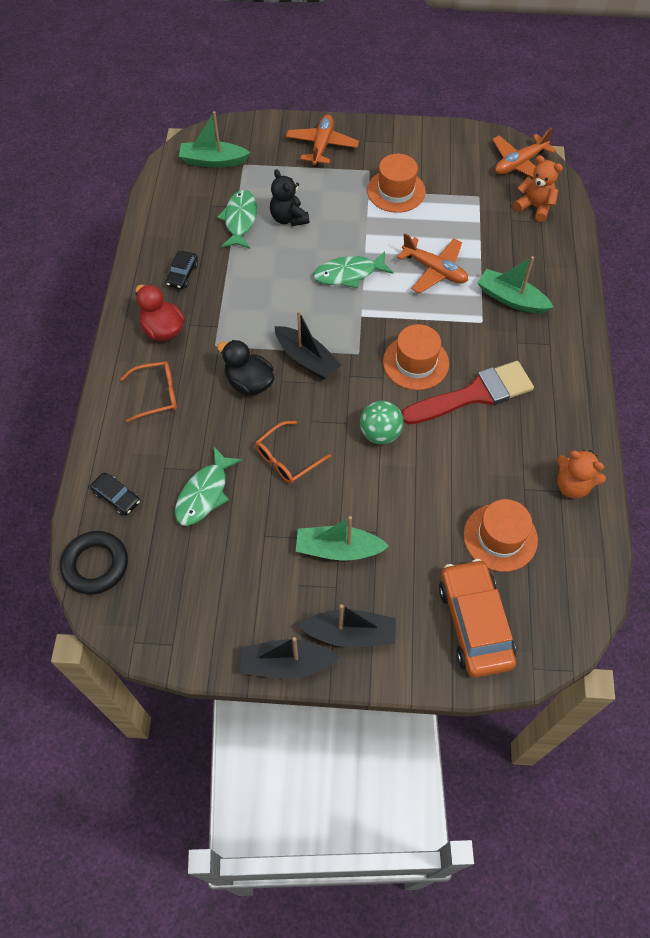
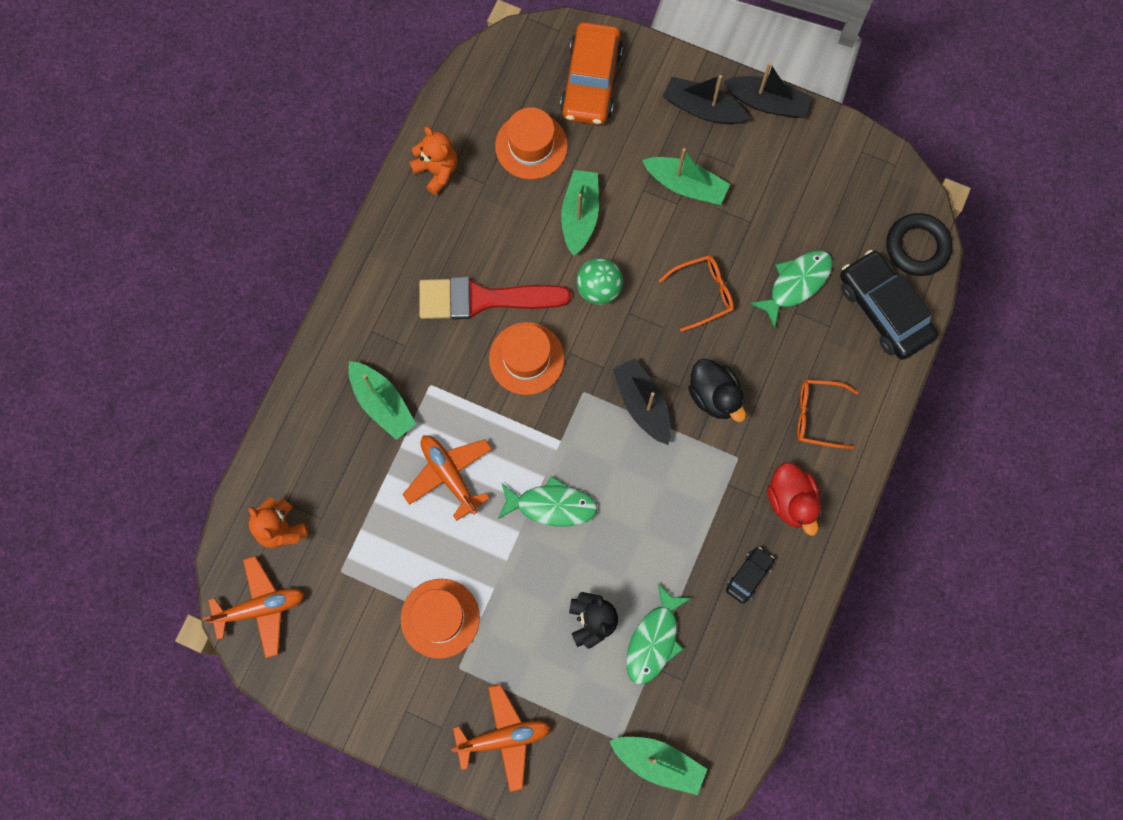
camera: 160 degrees left, 15 degrees up
(117, 497) = (884, 310): black car -> black car, size x2.05
(322, 146) = (503, 738): orange plane -> orange plane turned 135 degrees counterclockwise
(425, 489) = (580, 215): none -> green boat

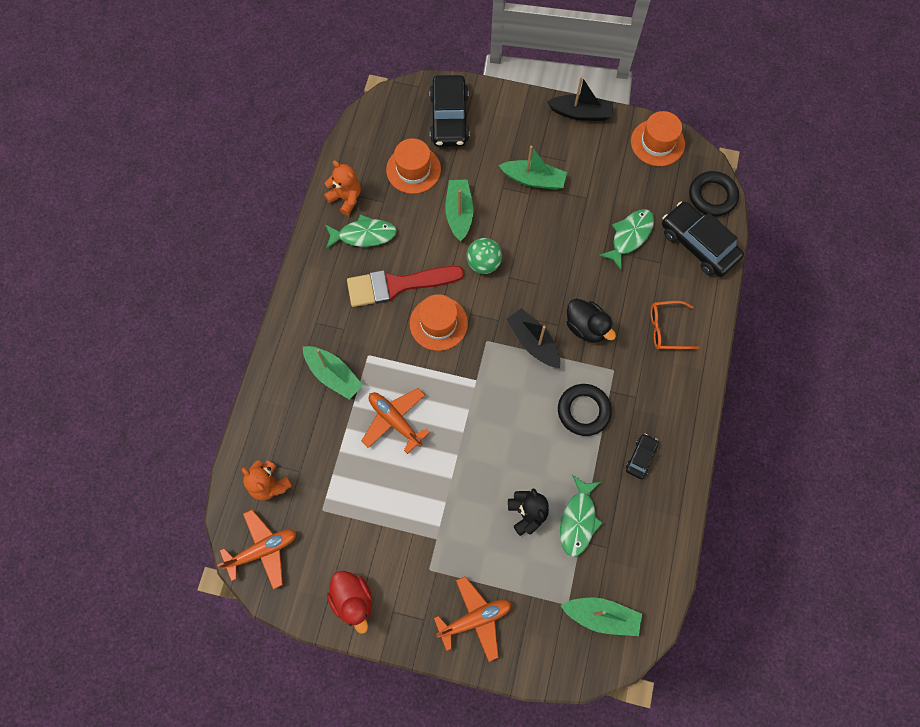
camera: 10 degrees left, 5 degrees down
(440, 618) = (407, 533): orange hat -> orange hat (657, 142)
(551, 505) = (478, 430): green fish -> green fish (363, 235)
(591, 81) = (449, 118): orange car -> black car
(689, 504) = (583, 411): none -> black ring
(702, 108) = (534, 124): black boat -> none
(703, 293) = (562, 254): orange glasses -> none
(791, 501) = (661, 395): red duck -> red duck (353, 600)

